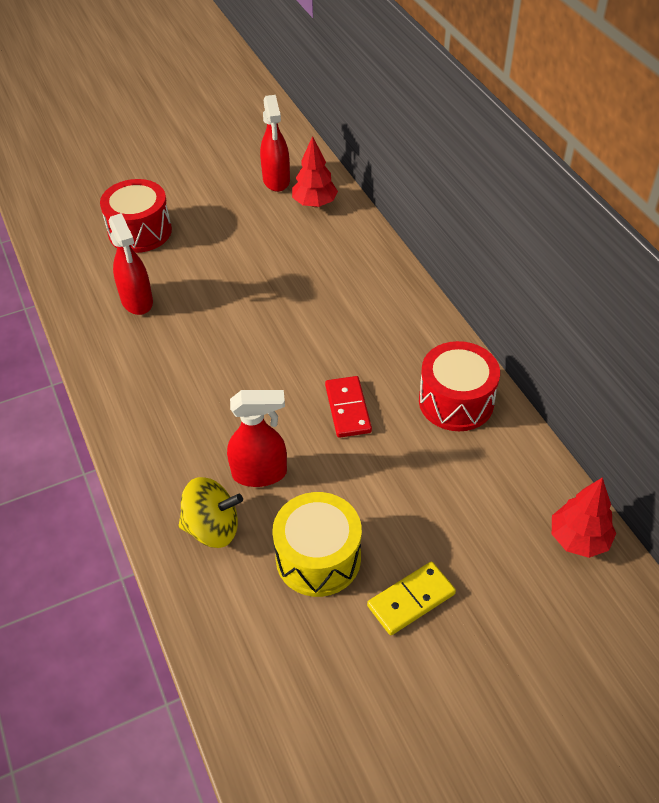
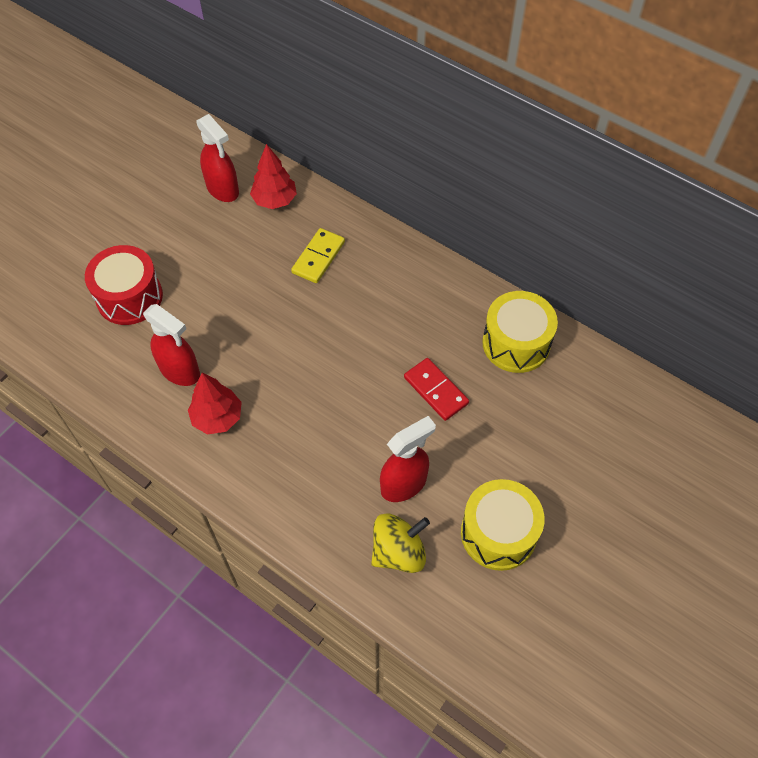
camera: 30 degrees left, 10 degrees up
(411, 600) = (588, 531): yellow domino -> yellow domino (318, 257)
(456, 401) = (516, 343): red drum -> yellow drum
(579, 539) = (674, 419): red tree -> red tree (217, 417)

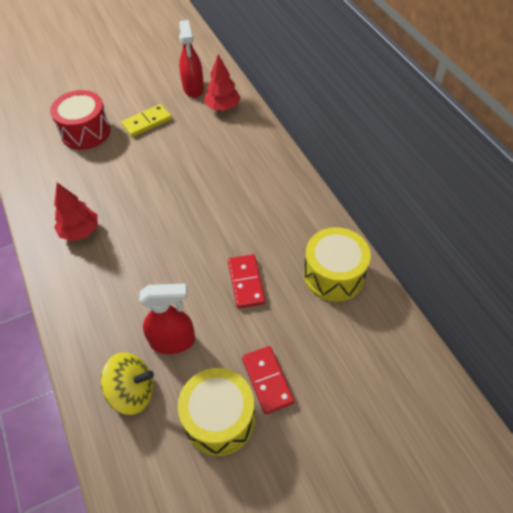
camera: 30 degrees right, 5 degrees down
(180, 371) = (80, 190): red spray bottle -> none
(318, 257) = (226, 154): yellow domino -> yellow domino (147, 122)
(519, 476) = (267, 380): none -> red domino

